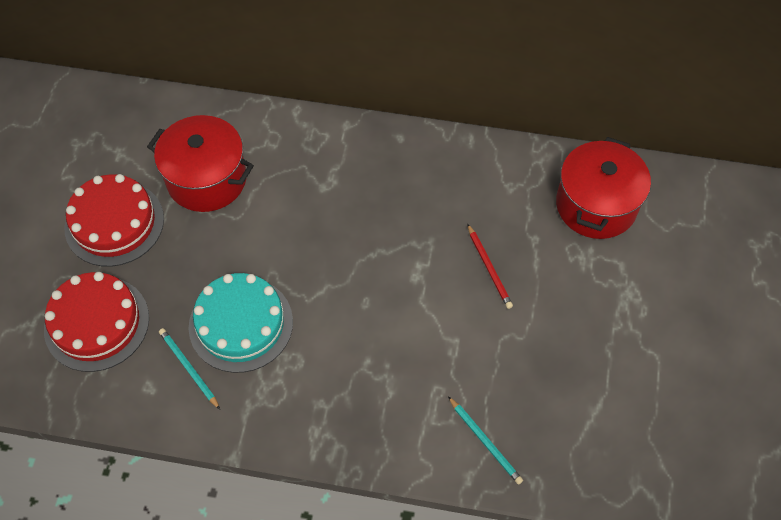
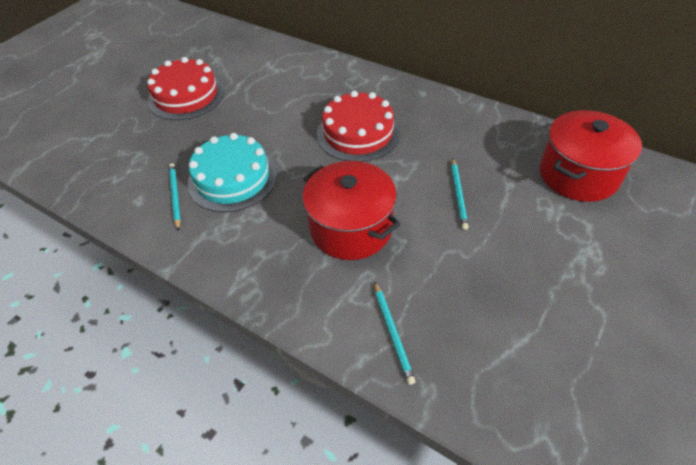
camera: 25 degrees right, 10 degrees down
(97, 323) = (132, 150): red cake -> red cake (358, 133)
(207, 179) = (265, 86): red pot -> red pot (351, 228)
(489, 267) = (458, 194): red pencil -> turquoise pencil

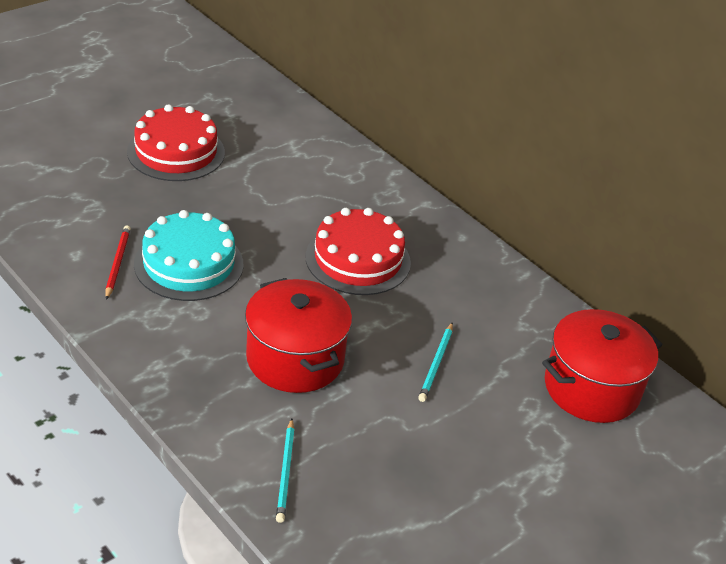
camera: 10 degrees right, 10 degrees down
(175, 196) = (117, 263): turquoise pencil -> red pencil

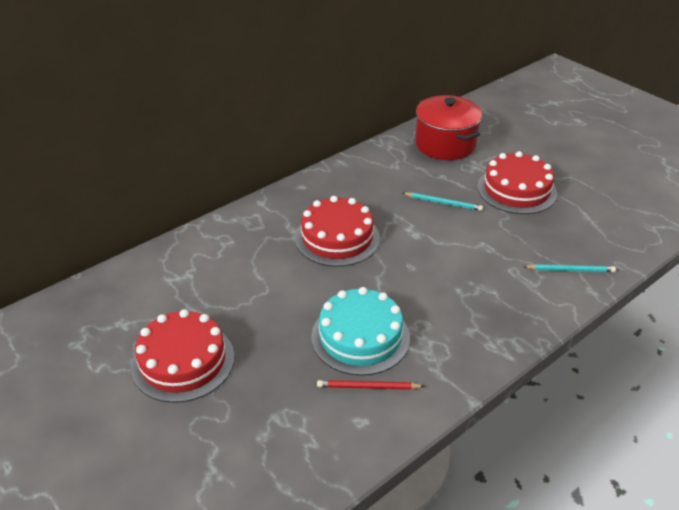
camera: 85 degrees left, 0 degrees up
(295, 359) = (459, 269): red pot -> none
(476, 452) = (516, 190): none -> red cake

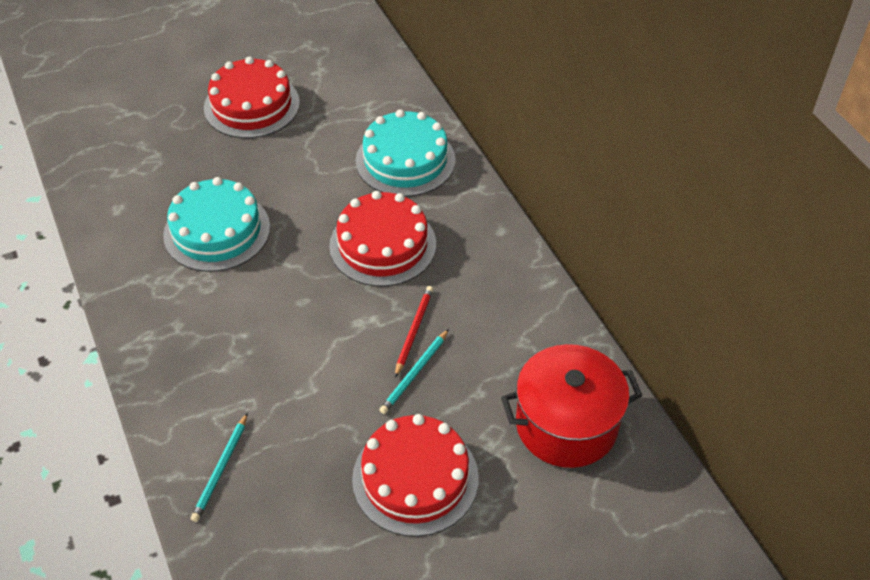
camera: 105 degrees right, 10 degrees up
(239, 244) = (405, 160): none -> turquoise cake
(368, 387) = (151, 222): red pencil -> red pencil (413, 331)

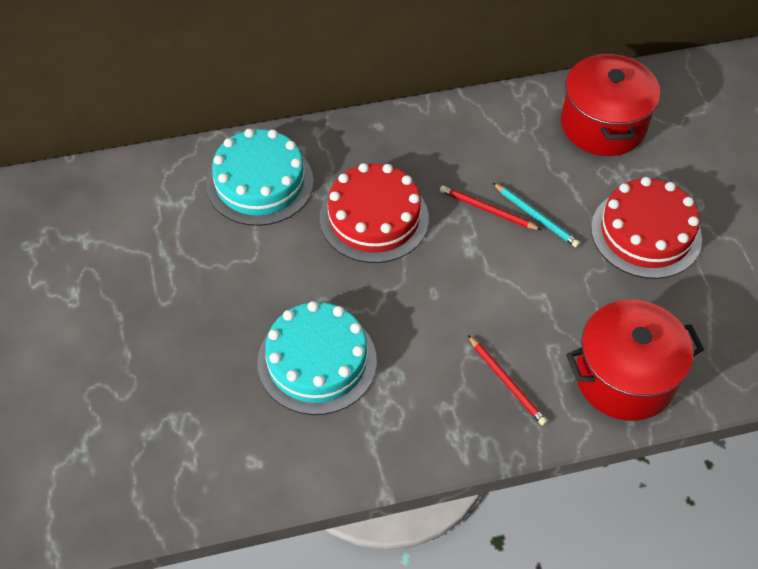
camera: 80 degrees left, 5 degrees up
(208, 369) = (506, 382): none -> red pencil
(221, 469) = (624, 378): turquoise pencil -> red pot
(252, 105) = (120, 312): red cake -> none

